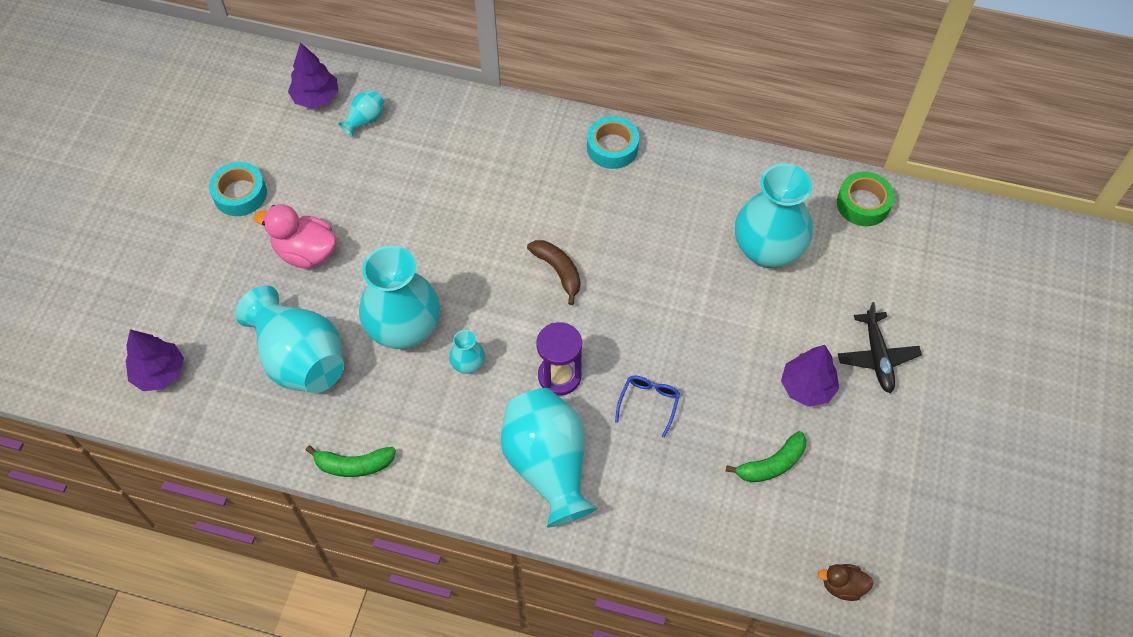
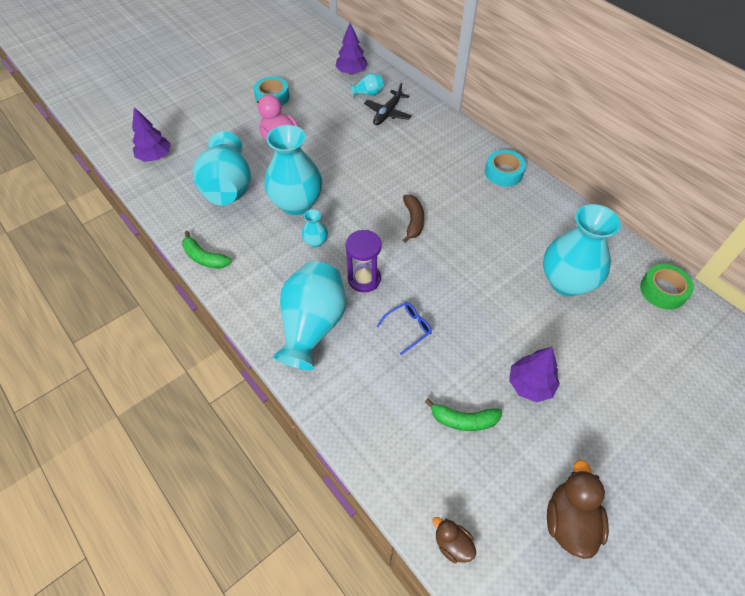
camera: 35 degrees right, 5 degrees down
(877, 356) = (602, 396): black plane -> black plane (387, 113)
(923, 496) = (569, 521): none -> brown duck

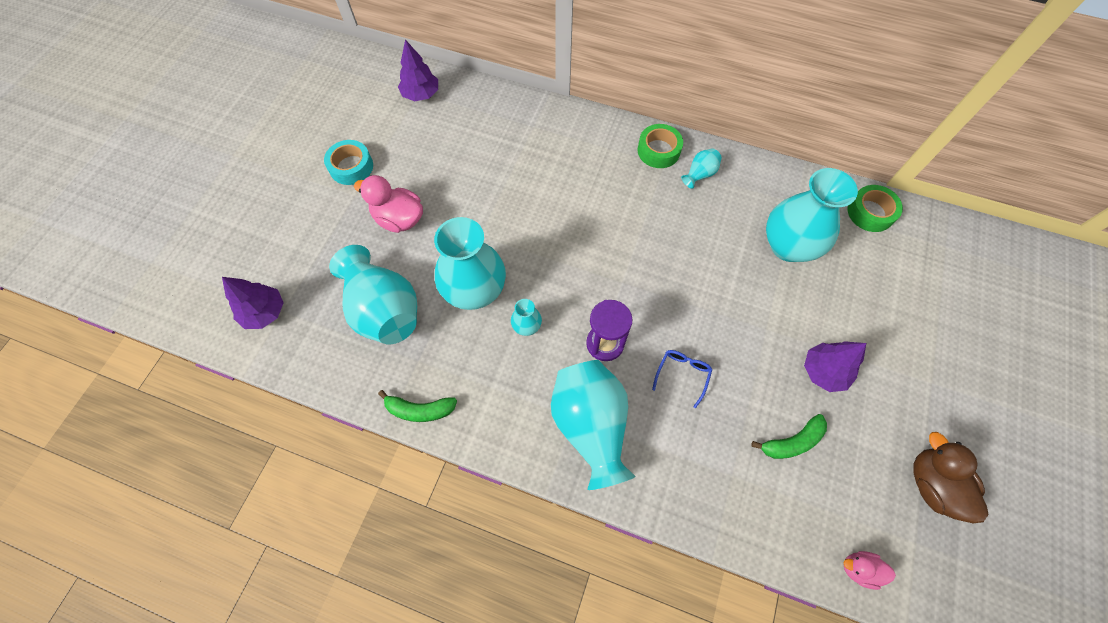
camera: 30 degrees left, 10 degrees up
(368, 93) = (458, 115): turquoise vase -> turquoise vase (699, 174)
(387, 113) = (496, 131): black plane -> none
(413, 221) = (608, 251): brown banana -> none
(452, 544) = (859, 569): brown duck -> pink duck
(503, 172) = (658, 151): turquoise tape -> green tape

